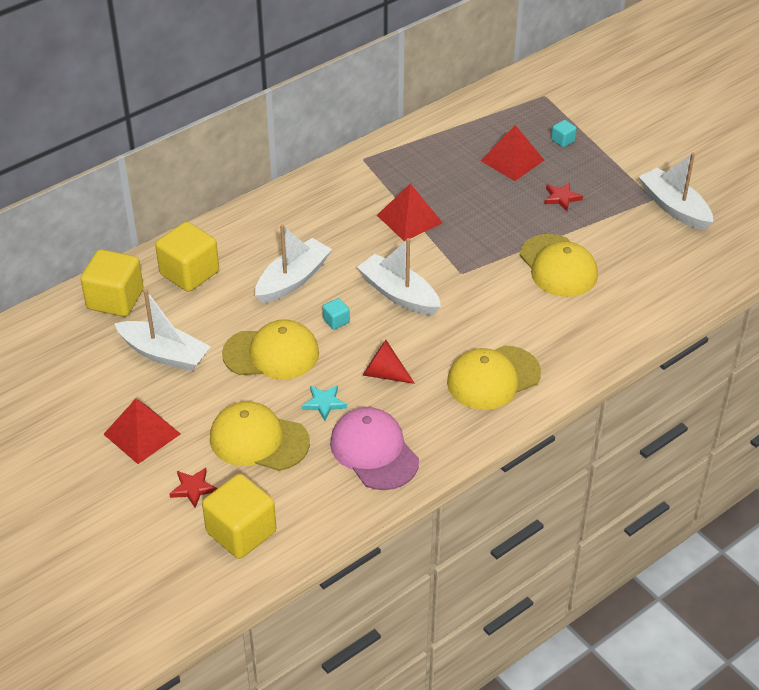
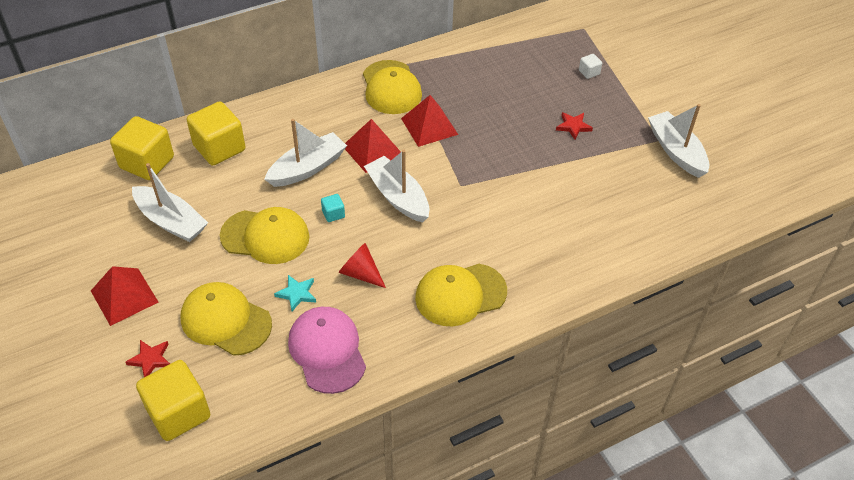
camera: 10 degrees right, 5 degrees up
(512, 160) = (538, 84): red pyramid -> red pyramid (372, 150)
(558, 266) = (552, 192): yellow cap -> yellow cap (391, 88)
(563, 140) = (589, 72): turquoise cube -> white cube

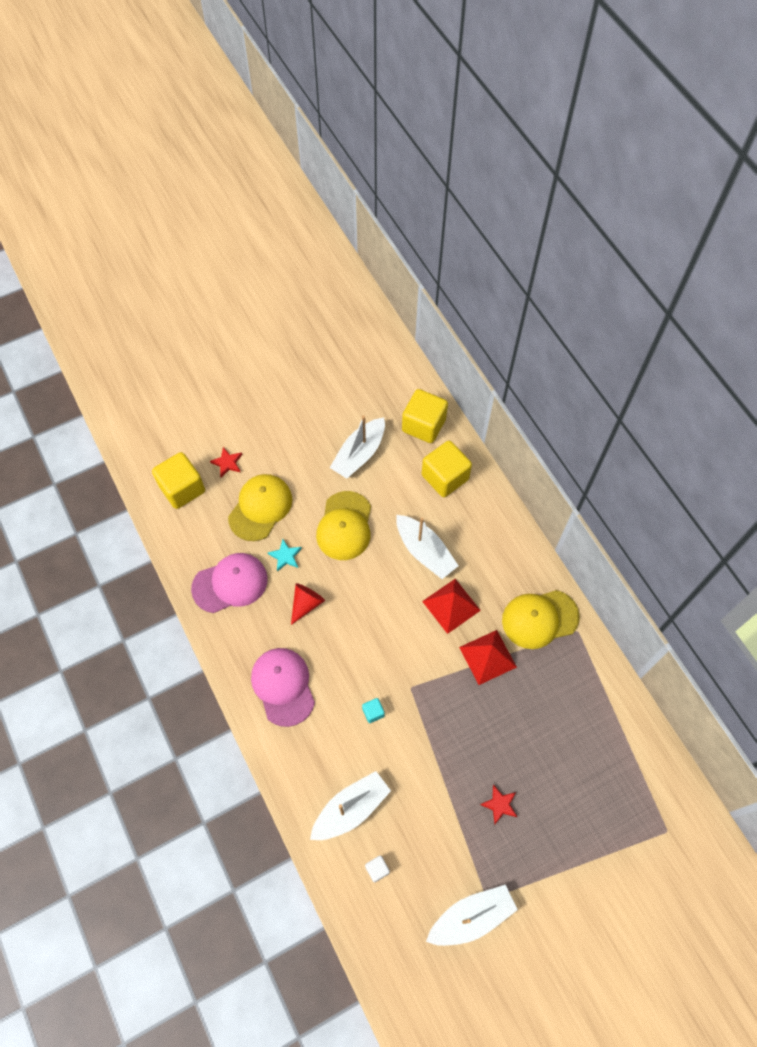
camera: 90 degrees right, 15 degrees up
(124, 296) = (284, 435): red pyramid -> none
(333, 214) = (371, 577): turquoise cube -> turquoise cube (373, 712)
(398, 197) = (393, 631): white boat -> white boat (351, 809)
(460, 294) = (283, 686): yellow cap -> pink cap
(589, 72) = (589, 830): white cube -> white cube (377, 869)

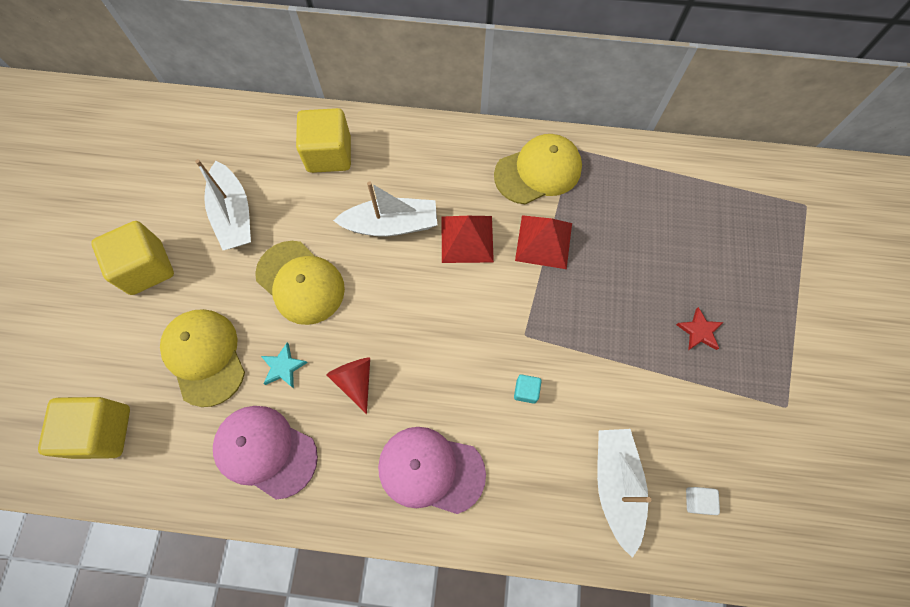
camera: 55 degrees left, 5 degrees up
(227, 463) = (119, 357): red star -> none
(230, 583) = (265, 451): pink cap -> pink cap turned 75 degrees counterclockwise
(423, 425) = (257, 135): yellow cube -> yellow cube (146, 268)
(471, 917) = (797, 435): white boat -> none
(539, 619) = (538, 171): yellow cap -> yellow cap turned 135 degrees counterclockwise

